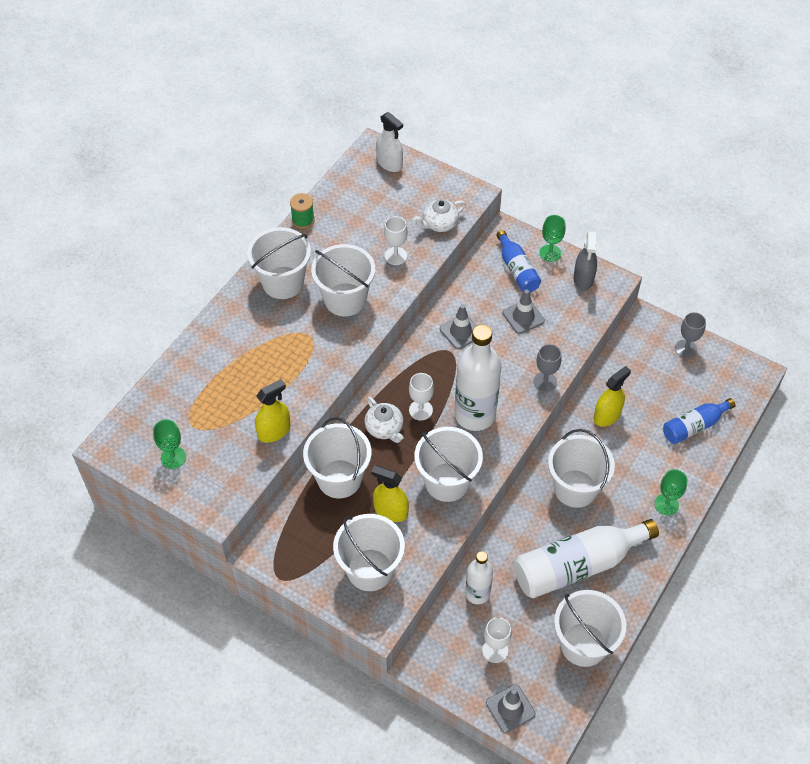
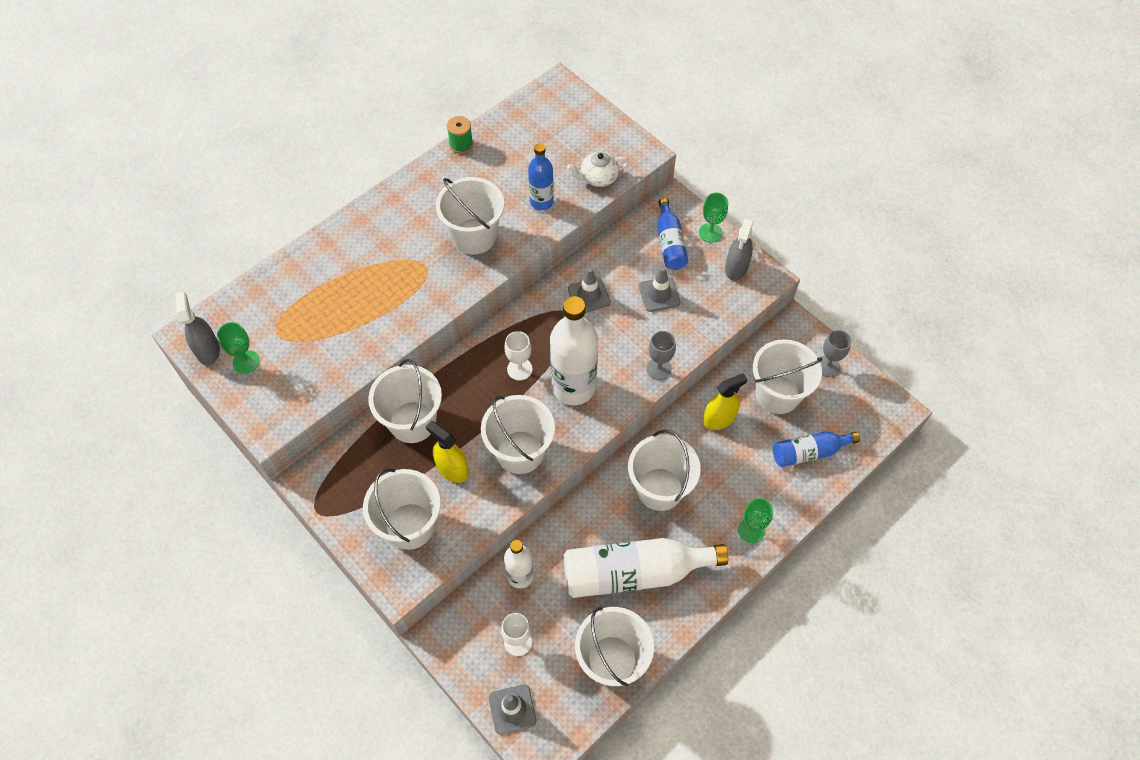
camera: 15 degrees right, 5 degrees up
(132, 455) = (208, 350): none -> grey spray bottle
(274, 431) = (354, 358): yellow spray bottle -> none
(283, 282) = (418, 205): white bucket -> white bucket (777, 394)
(384, 428) = (476, 380): white teapot -> none
(389, 163) = (569, 104): white spray bottle -> none
(396, 256) = (541, 202): white goblet -> blue bottle

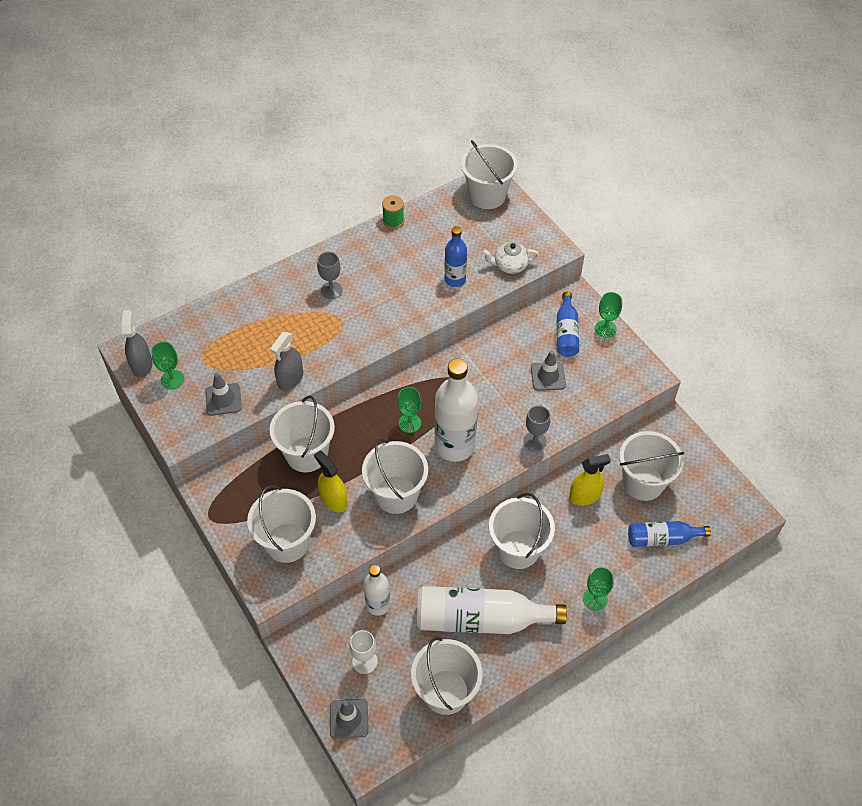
camera: 10 degrees right, 5 degrees down
(474, 236) = (389, 301): white bucket -> white bucket (487, 196)
(519, 369) = (409, 423): white goblet -> green goblet
(589, 295) = (484, 368): grey traffic cone -> grey traffic cone (223, 399)
(736, 268) = (623, 363): grey spray bottle -> grey spray bottle (290, 379)
(827, 366) = (695, 464): grey goblet -> grey goblet (331, 290)

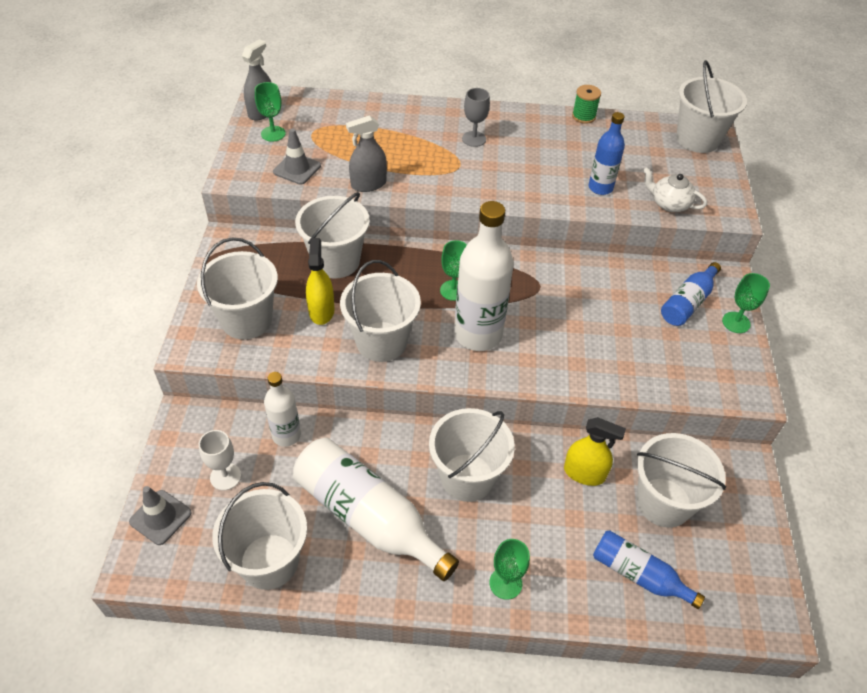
camera: 35 degrees right, 5 degrees down
(535, 441) = (564, 379): grey goblet -> none
(548, 376) = (632, 330): grey traffic cone -> none

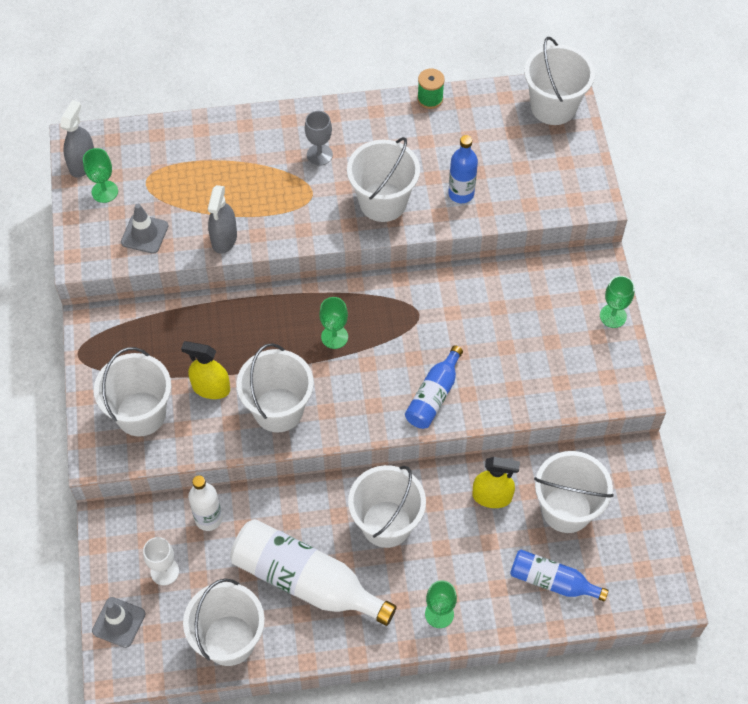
camera: 10 degrees left, 10 degrees up
(321, 311) = (211, 388): yellow spray bottle -> yellow spray bottle turned 60 degrees counterclockwise
(336, 261) = (209, 327): white bucket -> white bucket (383, 202)
(368, 184) = (224, 238): grey spray bottle -> grey spray bottle turned 45 degrees counterclockwise
(478, 334) = (369, 382): white bottle -> none
(669, 204) = (532, 200): white teapot -> none
(688, 303) = (565, 303): blue bottle -> blue bottle (433, 396)

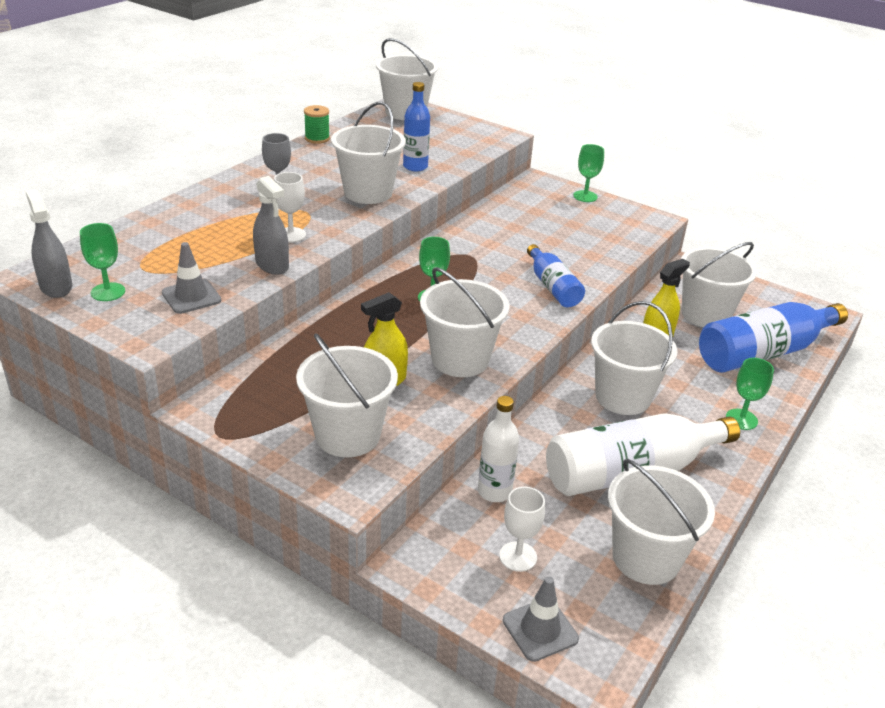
camera: 50 degrees left, 25 degrees down
(272, 214) = (291, 235): none -> white goblet
(552, 581) = (764, 353): blue bottle -> blue bottle, size x1.76

